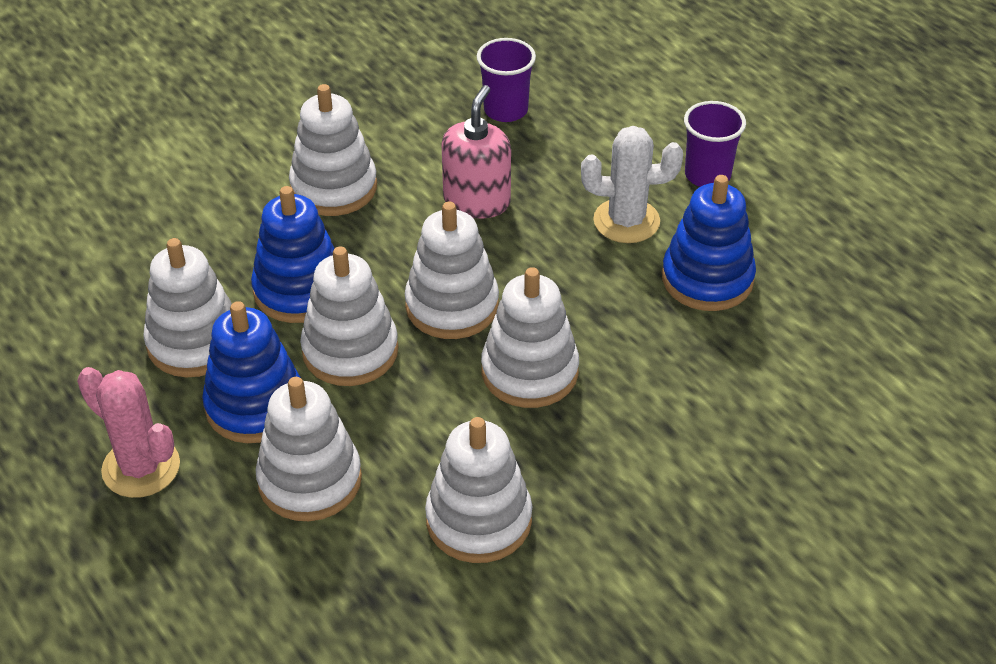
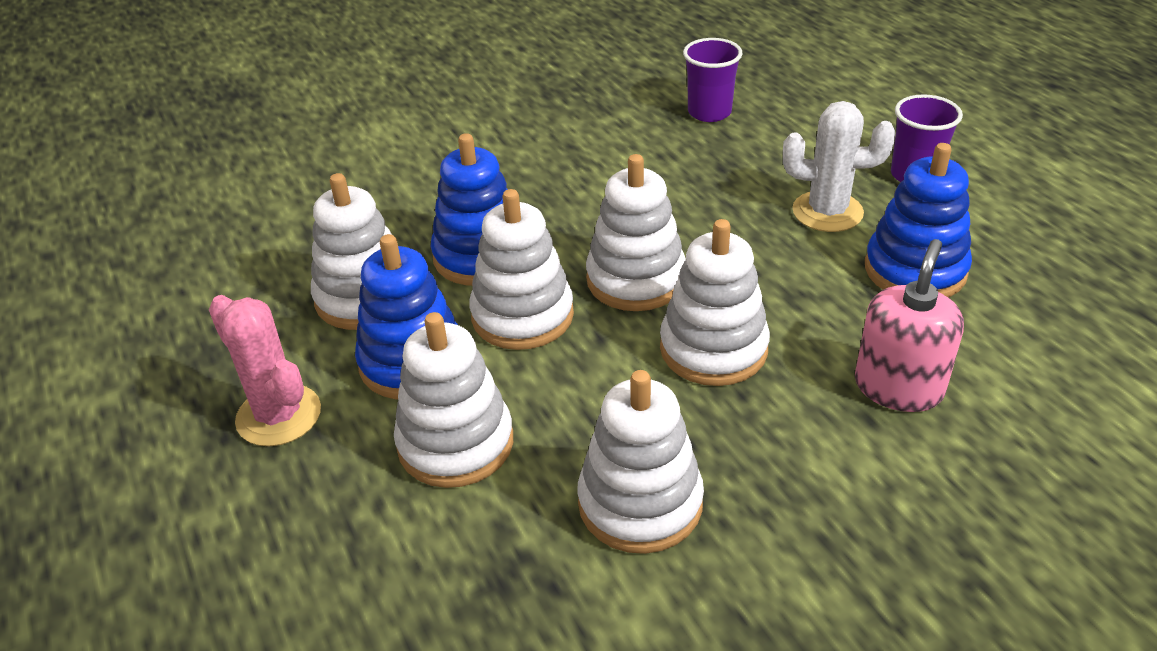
camera: 10 degrees right, 5 degrees down
(334, 187) = (531, 169): white stacking toy -> none
(477, 201) = (672, 187): pink soap dispenser -> pink soap dispenser (898, 387)

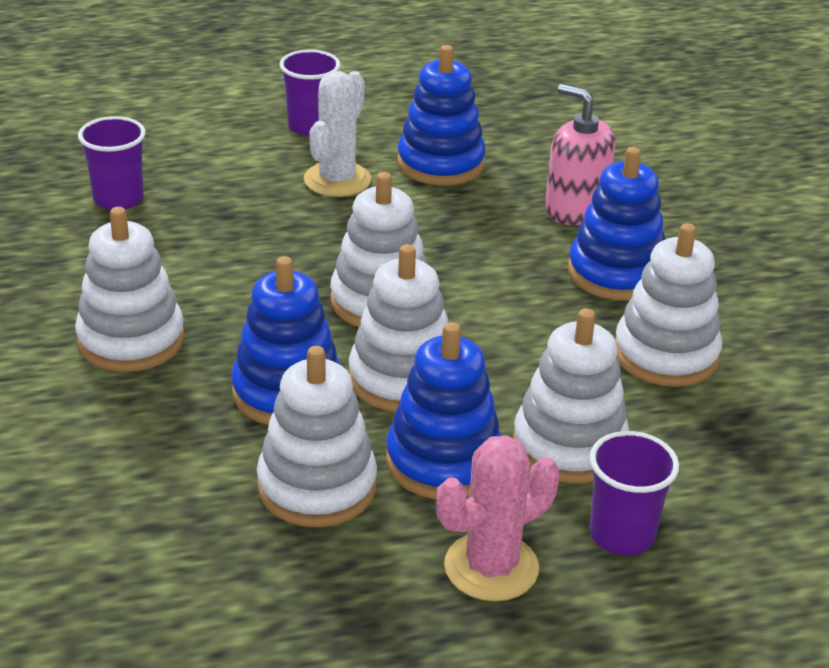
camera: 80 degrees left, 5 degrees down
(331, 500) = (621, 534): none -> purple cup
(713, 349) = (497, 281): white stacking toy -> white stacking toy (131, 340)
(783, 440) = (616, 273): none -> blue stacking toy

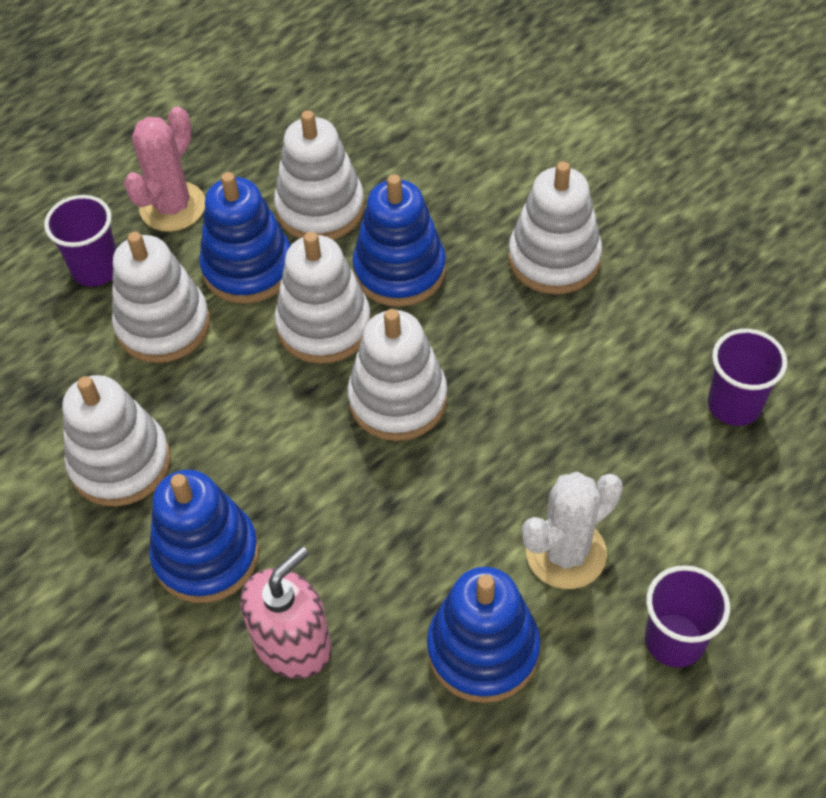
camera: 155 degrees right, 20 degrees up
(337, 180) = (566, 553): white cactus -> white cactus turned 60 degrees clockwise
(575, 209) = (293, 644): pink soap dispenser -> pink soap dispenser turned 60 degrees counterclockwise

